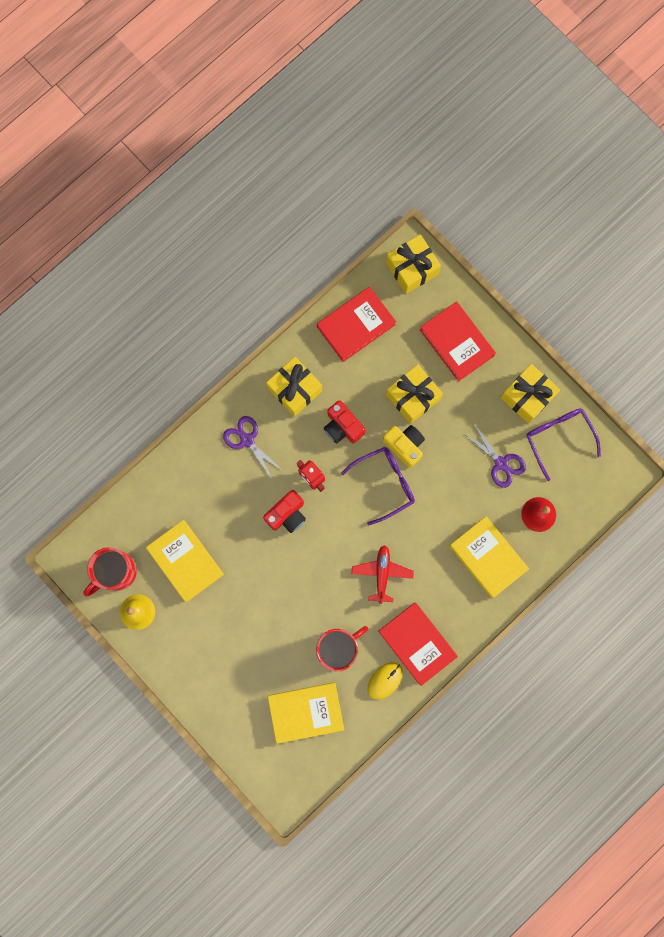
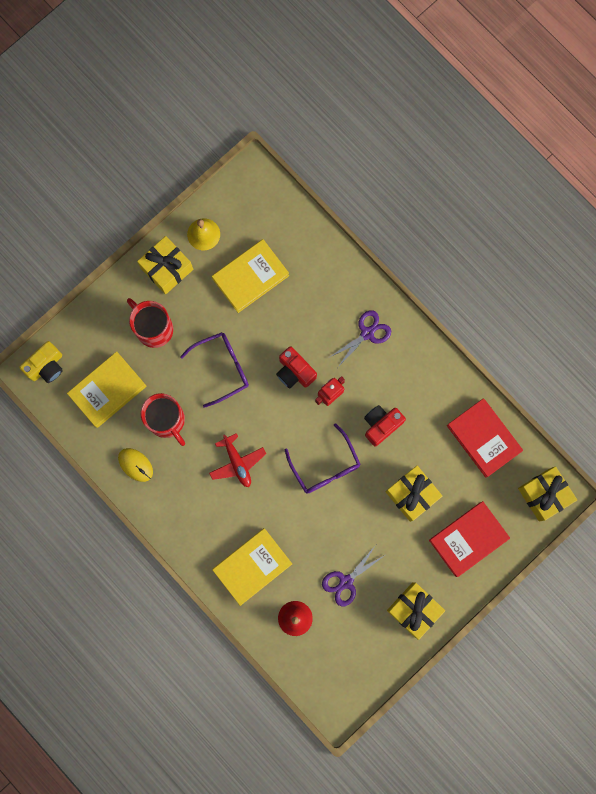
camera: 90 degrees right, 0 degrees up
(116, 572) = (240, 213): red mug -> red mug (153, 328)
(295, 389) = (418, 378): yellow gift -> yellow gift (167, 269)
(306, 712) = (108, 390): yellow book -> yellow book turned 60 degrees clockwise
(382, 574) = (237, 462): red plane -> red plane turned 60 degrees clockwise
(404, 446) = (363, 486): yellow camera -> yellow camera (46, 366)
(417, 643) = (170, 496): red book -> none
(558, 438) = (372, 640): purple glasses -> purple glasses (222, 368)

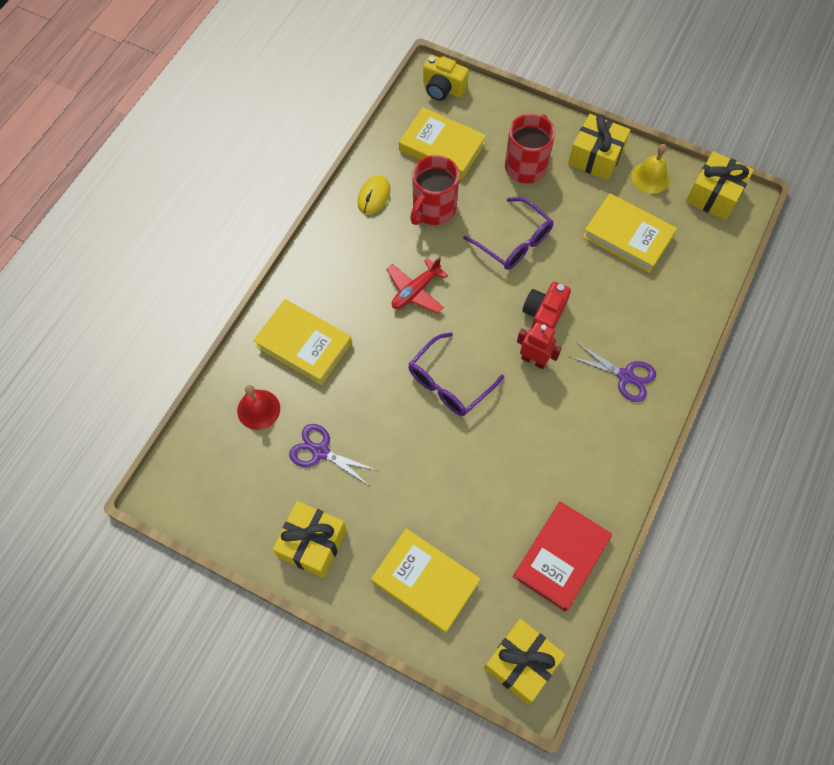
camera: 70 degrees right, 15 degrees down
(381, 425) = (524, 428): red camera -> none
(412, 494) = (454, 493): yellow gift -> yellow gift (714, 195)
(468, 539) = (425, 581): red book -> yellow book

